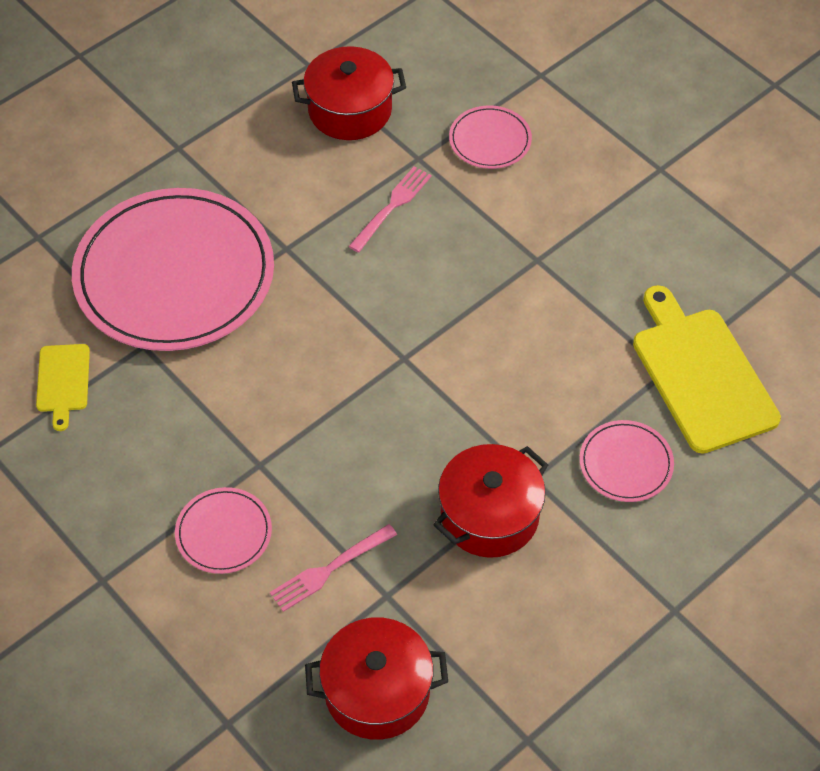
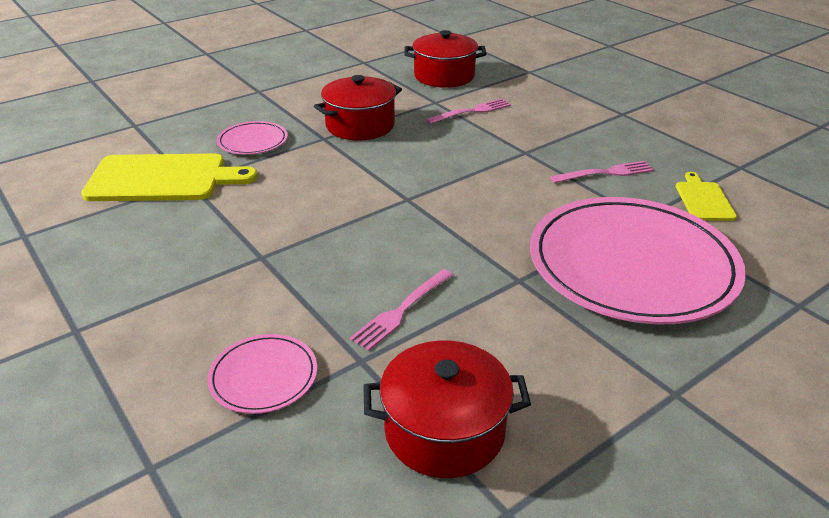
camera: 175 degrees left, 20 degrees down
(164, 425) = (605, 173): none -> pink fork
(223, 533) = (545, 127): pink plate -> none
(701, 374) = (163, 178): yellow cutting board -> yellow cutting board turned 75 degrees counterclockwise

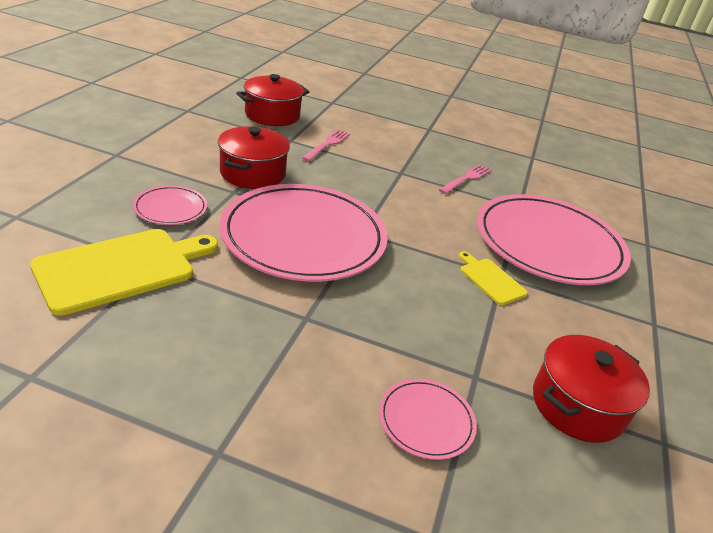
camera: 40 degrees left, 0 degrees up
(342, 190) = (304, 237): none -> pink plate
(401, 311) = (458, 326): pink fork -> none
(703, 199) = (537, 186): yellow cutting board -> yellow cutting board (490, 280)

